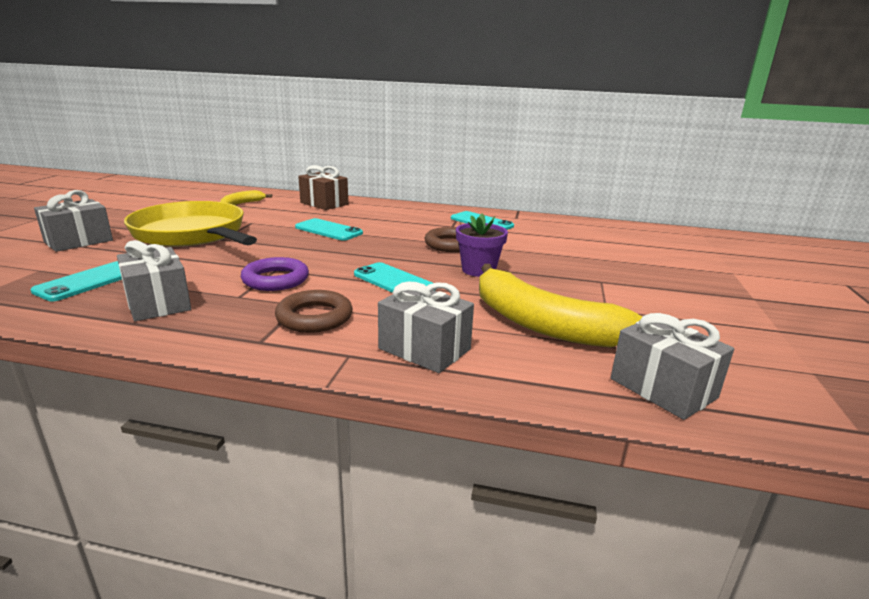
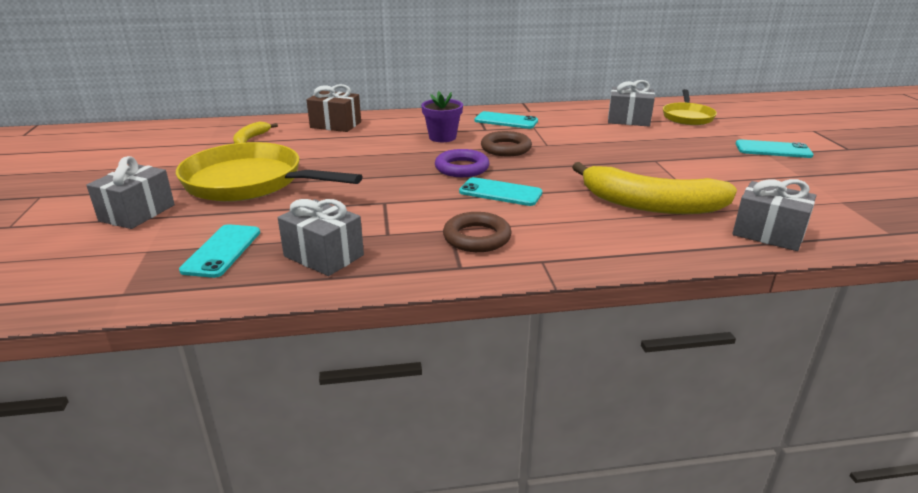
camera: 20 degrees left, 5 degrees up
(275, 279) = (398, 212): purple ring -> purple ring (462, 168)
(328, 230) = (379, 153): turquoise phone -> turquoise phone (773, 150)
(424, 349) = (590, 243): grey gift -> grey gift (628, 120)
(478, 270) = (555, 168): purple flower pot -> purple flower pot (442, 137)
(688, 247) = (687, 117): none -> yellow pan

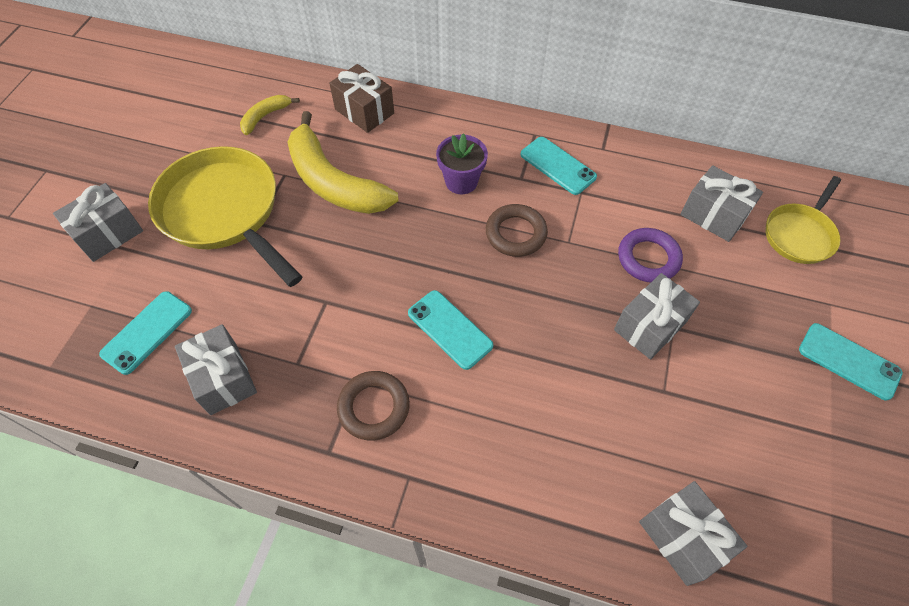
camera: 25 degrees right, 30 degrees up
(462, 168) = (441, 260): purple ring -> purple ring (648, 258)
(640, 162) = (649, 326): none -> grey gift
(650, 205) = (593, 423): yellow banana -> yellow banana (333, 182)

